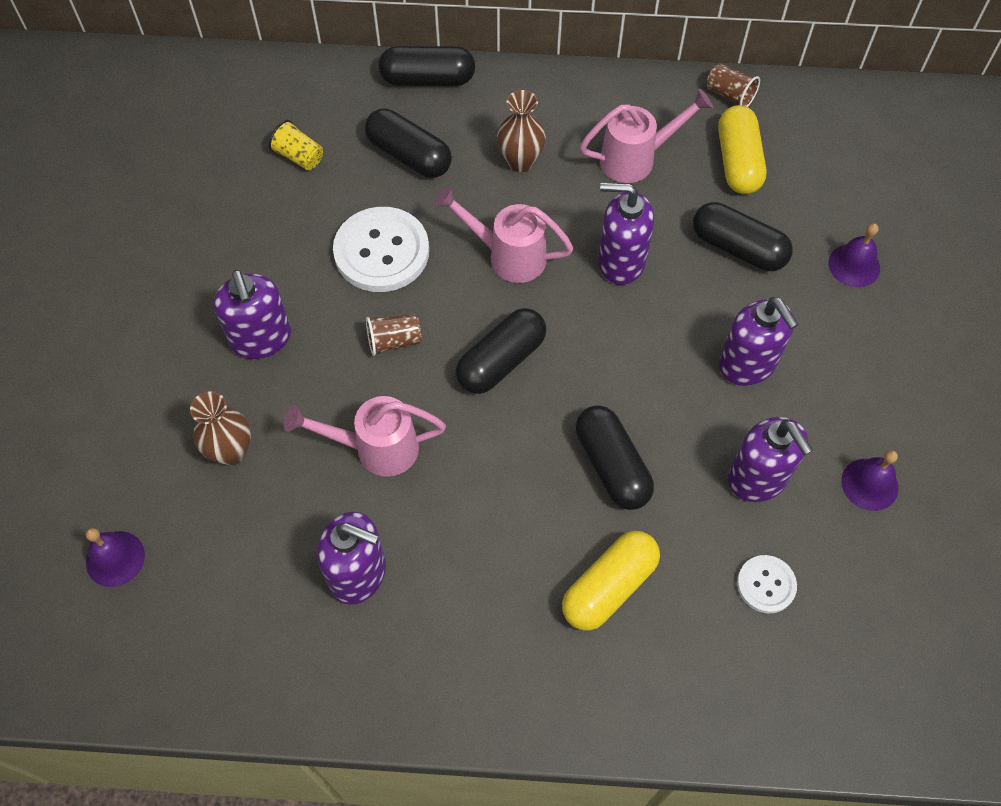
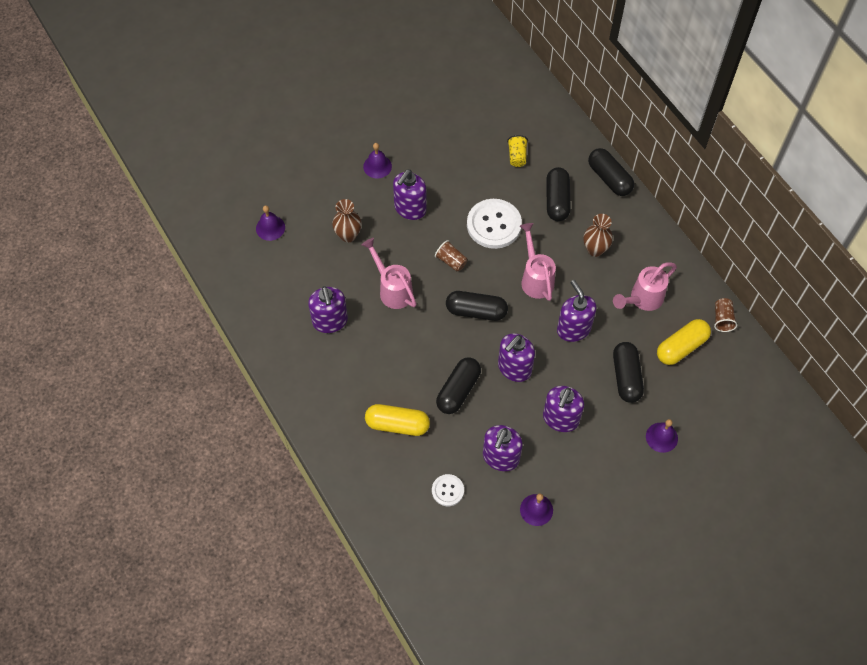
camera: 55 degrees right, 0 degrees up
(150, 336) = (377, 166): none -> purple bell
(628, 371) = (514, 368): none -> purple soap dispenser
(637, 158) = (642, 299): pink watering can -> pink watering can turned 105 degrees clockwise

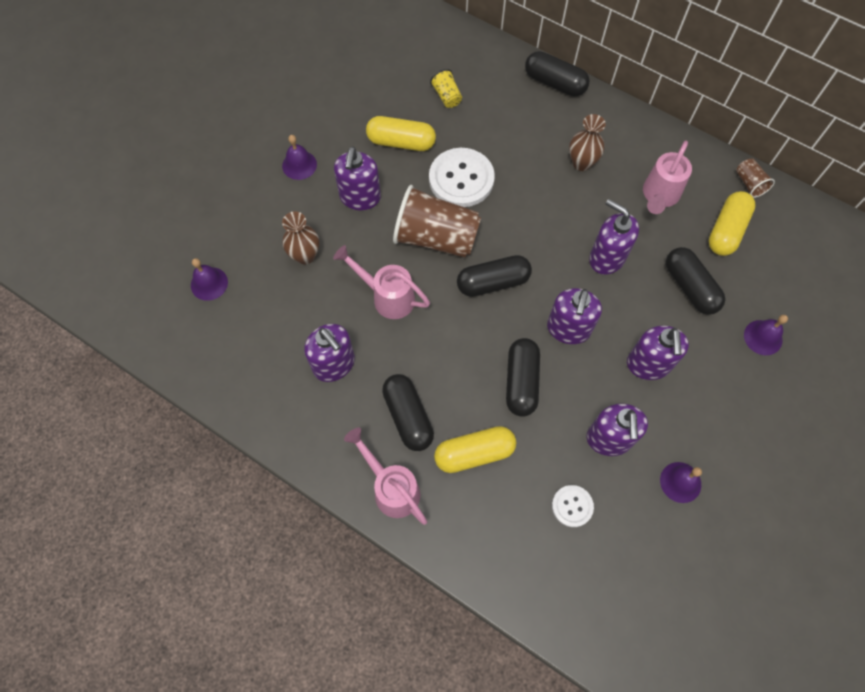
camera: 25 degrees left, 5 degrees up
(451, 261) = (436, 238): brown cup -> brown cup, size x2.22
(462, 178) = (401, 142): none -> yellow capsule
(535, 278) = (536, 219): pink watering can -> pink watering can (391, 487)
(557, 200) = (513, 127): black capsule -> black capsule (408, 416)

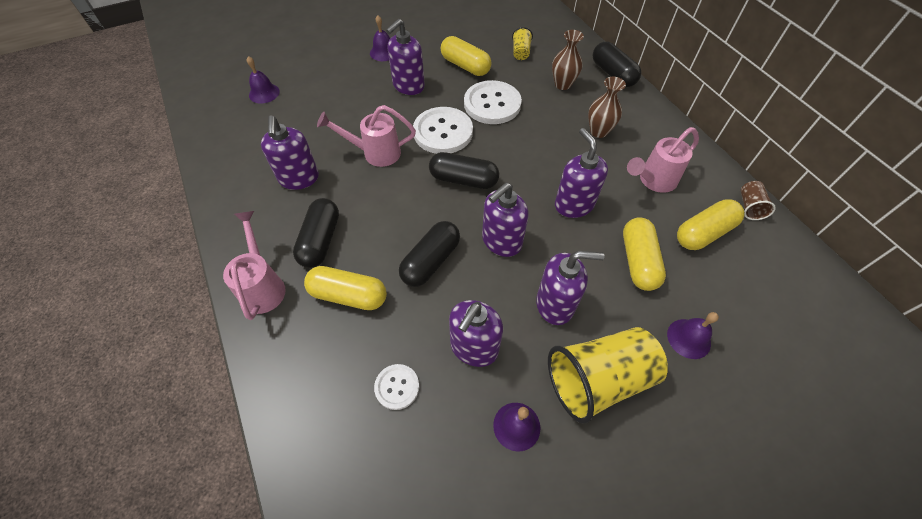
camera: 30 degrees right, 10 degrees down
(305, 255) = (340, 104): brown vase -> brown vase (562, 84)
(387, 296) = (375, 153): pink watering can -> pink watering can turned 60 degrees counterclockwise
(436, 238) = (443, 132): brown cup -> white button
(648, 364) = (555, 304): purple soap dispenser -> purple soap dispenser turned 120 degrees counterclockwise
(690, 287) = (638, 261): black capsule -> yellow capsule
(717, 410) = (598, 380): none -> yellow cup

